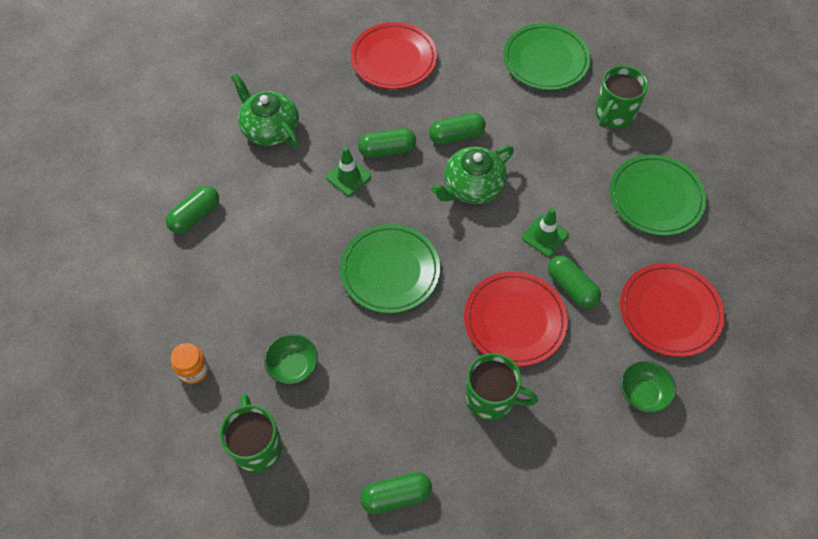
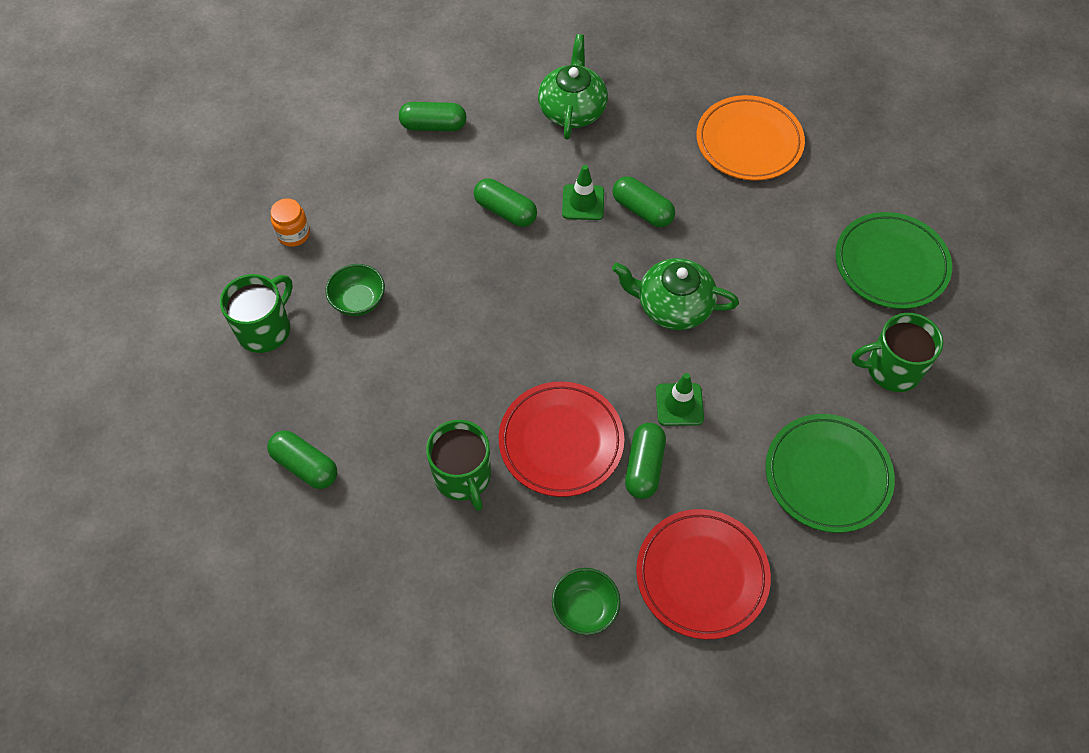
camera: 50 degrees right, 0 degrees up
(390, 271) = (517, 304): green plate -> none
(394, 59) = (749, 142): red plate -> orange plate
(456, 136) = (716, 253): green capsule -> green capsule (505, 211)

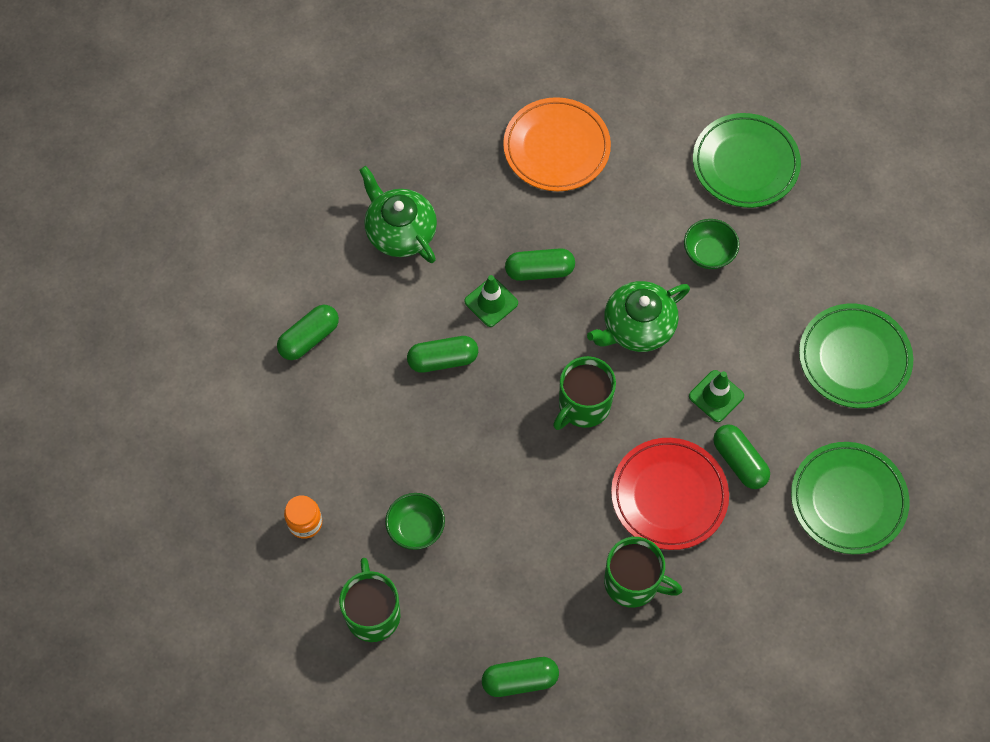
camera: 45 degrees left, 5 degrees up
(585, 608) = (802, 592): green bowl -> green bowl (708, 253)
(702, 575) = (848, 500): red plate -> green plate
(891, 369) = (820, 244): green mug -> green mug (583, 406)

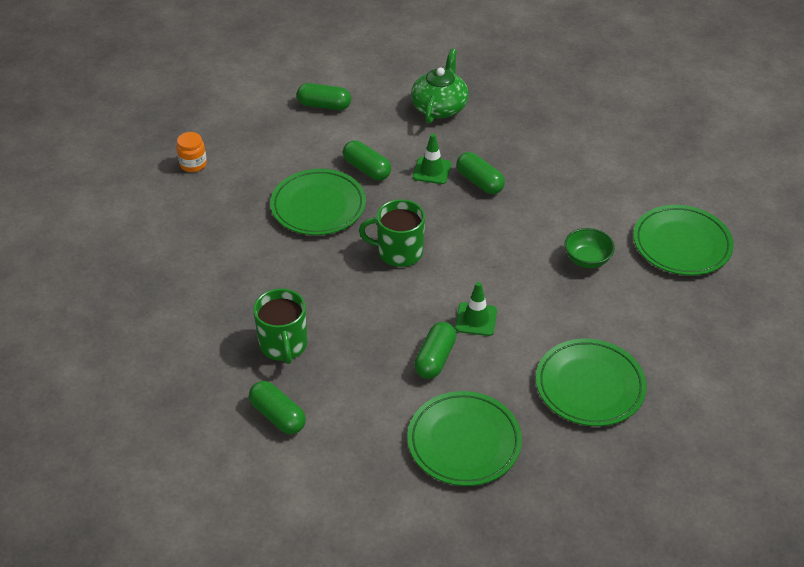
camera: 55 degrees right, 20 degrees down
(373, 613) = (153, 224): green mug -> none
(416, 528) = (232, 215): green bowl -> none
(464, 438) = (318, 206): none -> green plate
(520, 680) = (159, 320): green capsule -> green capsule (278, 416)
(556, 148) = (581, 145): orange plate -> none
(637, 327) = (488, 250): green teapot -> none
(669, 495) = (370, 332): red plate -> none

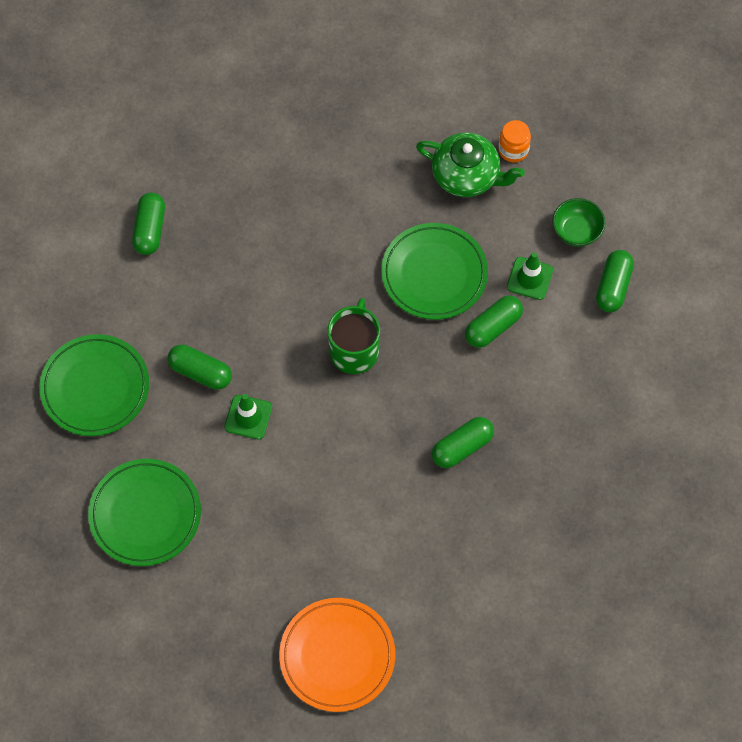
camera: 95 degrees right, 20 degrees up
(278, 416) = (150, 229): green capsule -> green capsule turned 45 degrees counterclockwise
(283, 345) = (236, 236): green mug -> none
(432, 171) = (485, 397): green traffic cone -> green traffic cone (530, 278)
(439, 107) = (604, 417): green teapot -> green teapot (467, 175)
(587, 259) = (323, 545): green bowl -> green bowl (576, 231)
(681, 244) = (337, 656): green plate -> orange plate

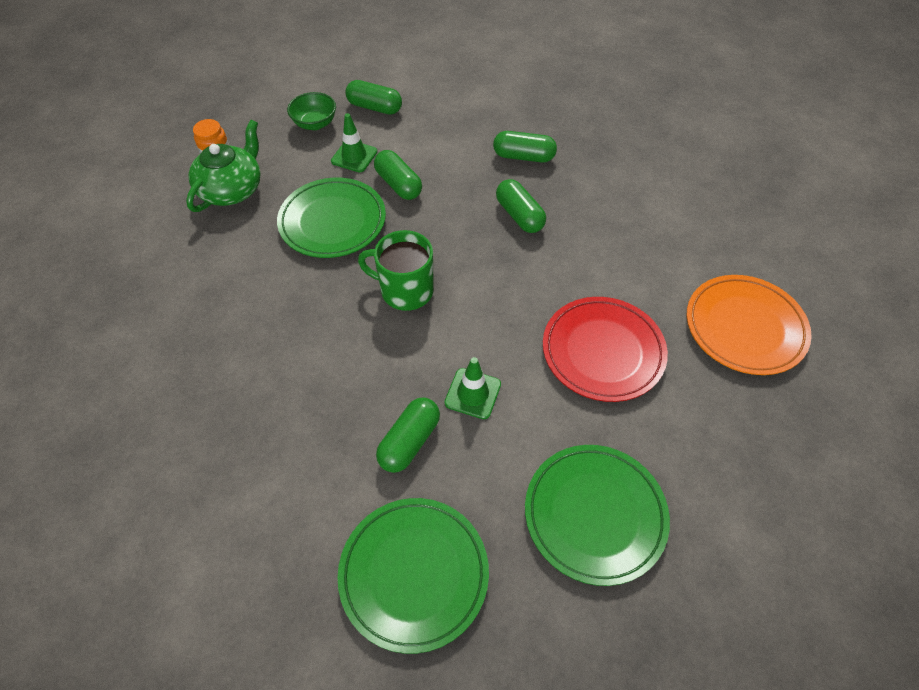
camera: 85 degrees left, 10 degrees down
(150, 229) = (197, 493): green capsule -> green capsule (523, 156)
(299, 525) = (602, 351): none -> red plate

